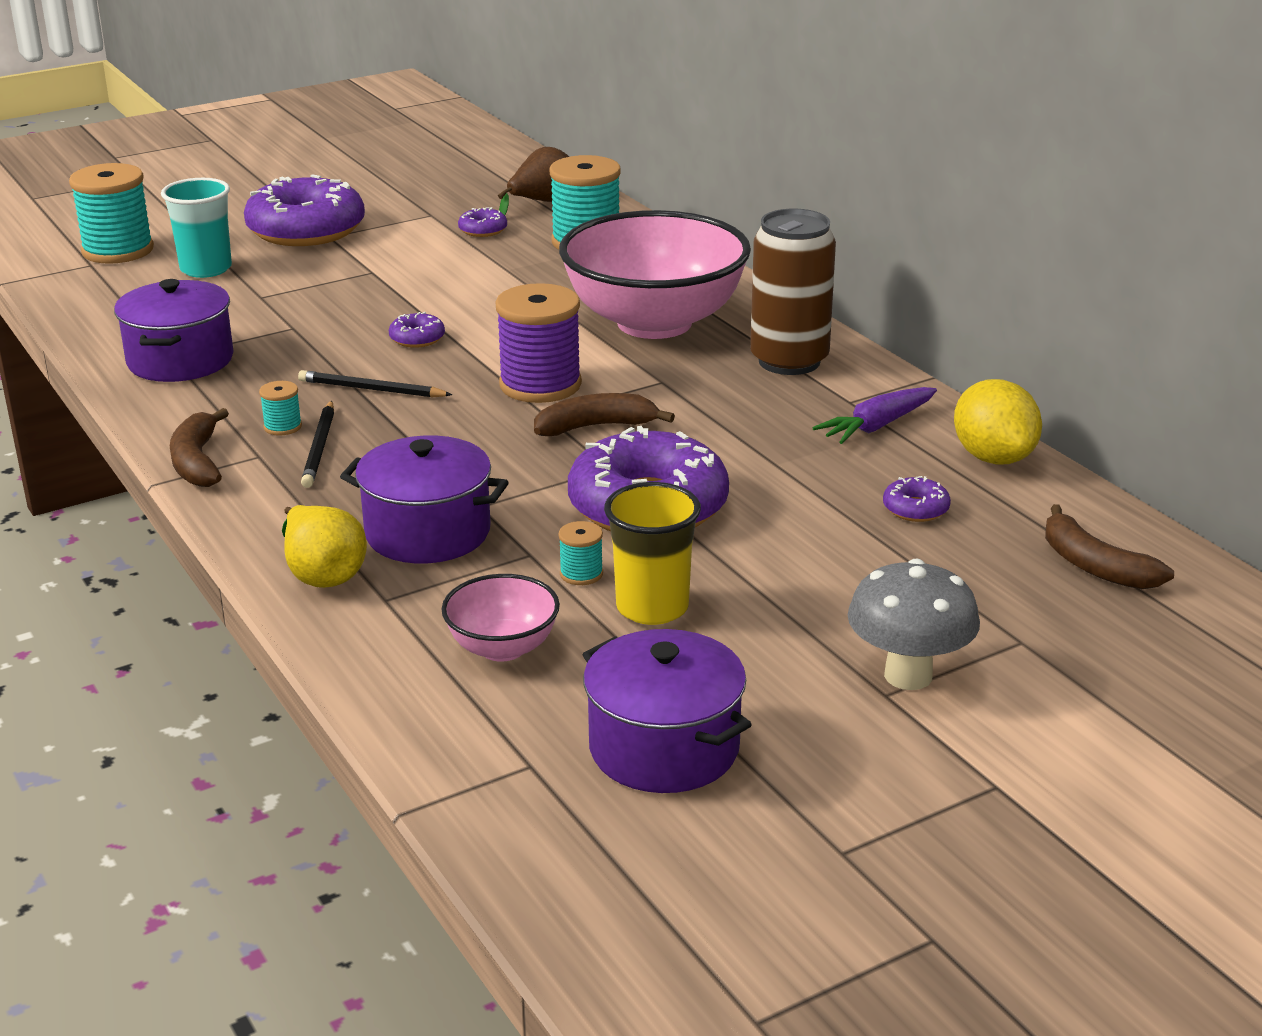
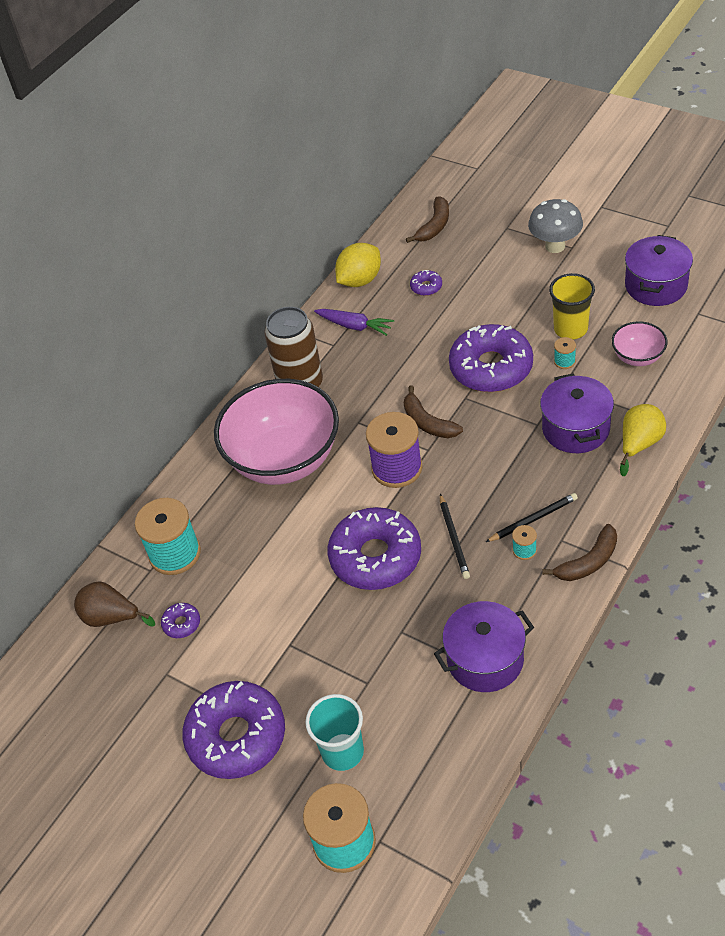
camera: 110 degrees left, 20 degrees up
(417, 338) = (375, 557): purple donut -> purple donut, size x2.42

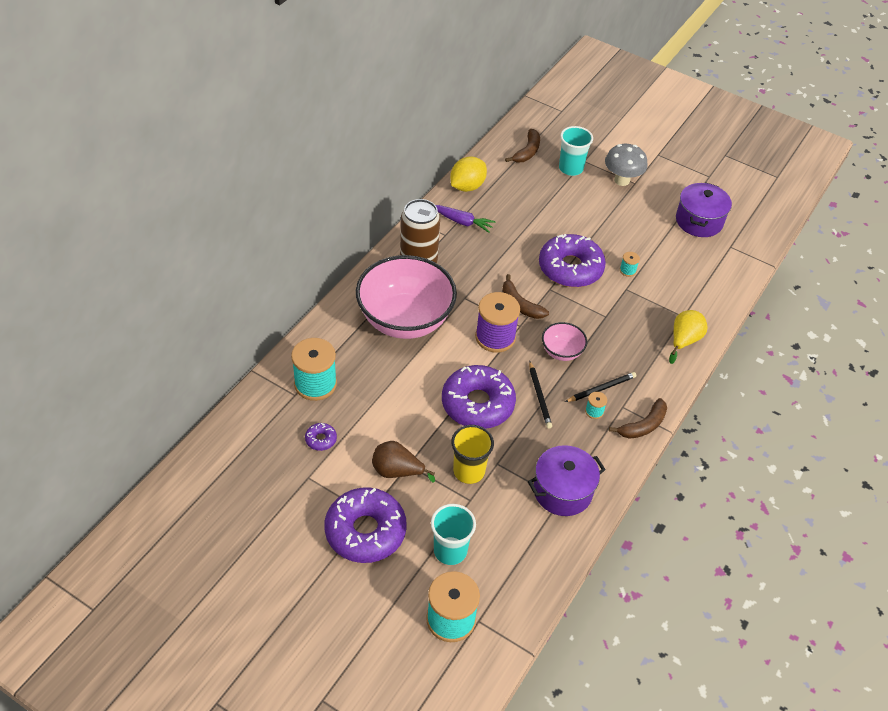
camera: 10 degrees left, 0 degrees up
(111, 617) = (263, 429): brown pear -> brown pear (397, 471)
(426, 287) = (520, 199): purple donut -> none
(489, 240) = (571, 168): none -> turquoise cup
(570, 329) = (633, 246): yellow cup -> yellow cup (469, 471)
(575, 429) = (635, 323): purple pot -> none
(637, 357) = (684, 274): pink bowl -> pink bowl (561, 352)

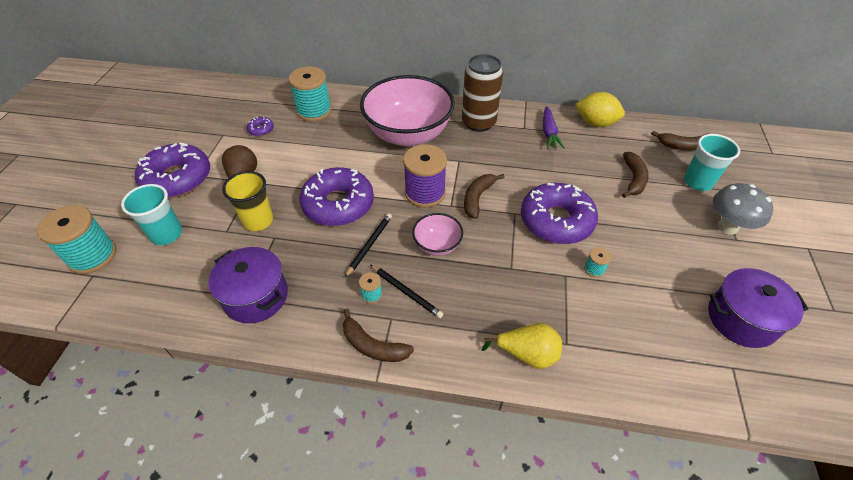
camera: 70 degrees right, 0 degrees up
(539, 396) = (369, 245): black pencil -> black pencil turned 150 degrees clockwise
(548, 201) = (633, 179): none -> brown banana

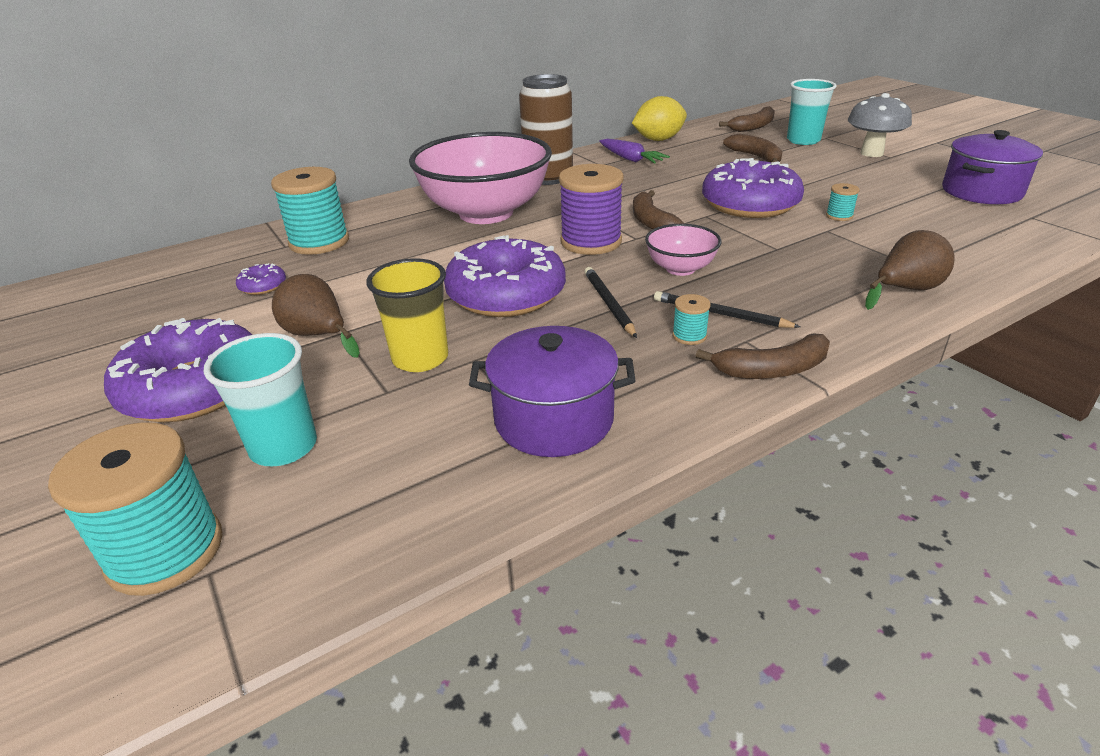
camera: 40 degrees left, 15 degrees down
(406, 292) = (720, 314): black pencil -> black pencil turned 150 degrees counterclockwise
(527, 354) = (905, 290): yellow pear -> brown pear

